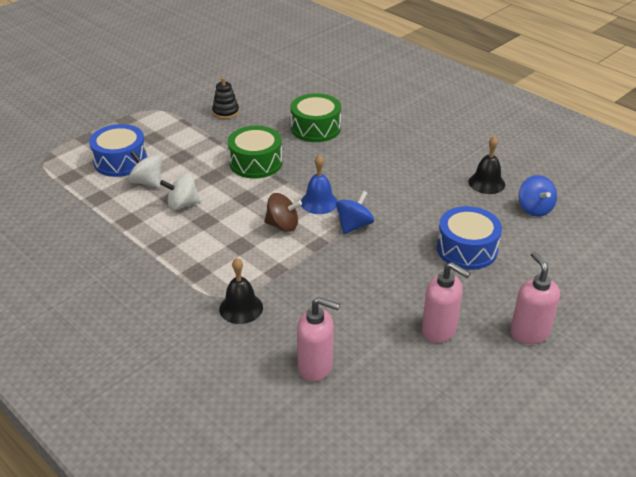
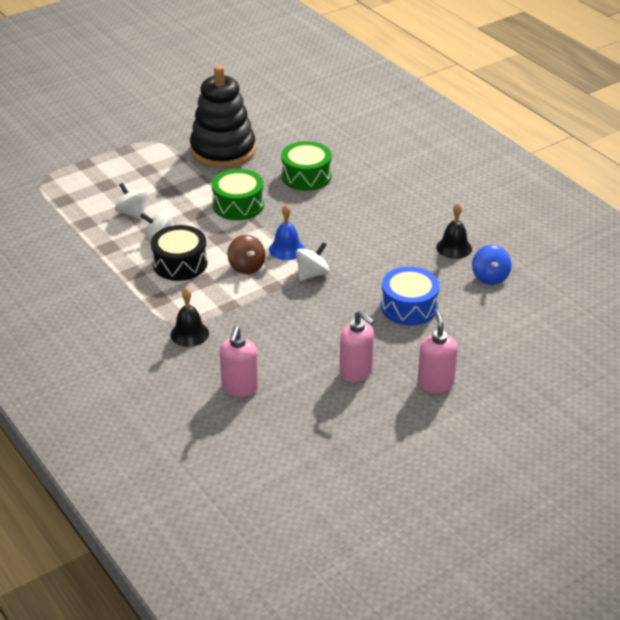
camera: 10 degrees right, 0 degrees up
(120, 161) = (112, 190): blue drum -> none
(210, 230) = (180, 263): none -> black drum
(225, 112) = (223, 151): black stacking toy -> black stacking toy, size x2.45
(283, 225) = (246, 266): brown spinning top -> brown spinning top turned 45 degrees clockwise
(316, 367) = (240, 388): pink soap dispenser -> pink soap dispenser turned 75 degrees clockwise
(354, 225) = (312, 274): blue spinning top -> white spinning top

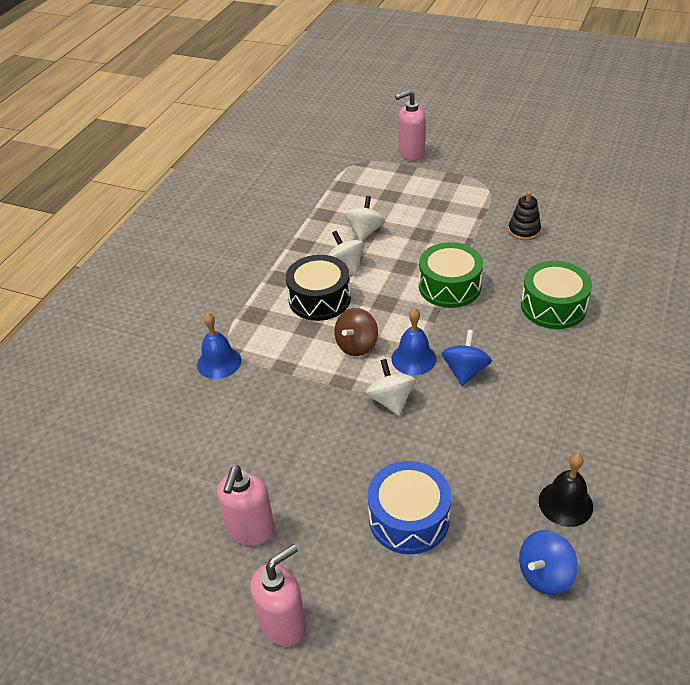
camera: 60 degrees right, 5 degrees up
(189, 334) = (219, 362): black bell -> blue bell
(223, 151) = (524, 231): black stacking toy -> black stacking toy, size x0.41
(240, 388) = (160, 444): pink soap dispenser -> pink soap dispenser (411, 154)
(312, 274) = (391, 400): white spinning top -> white spinning top turned 120 degrees counterclockwise
(321, 235) = (465, 371): none -> blue spinning top

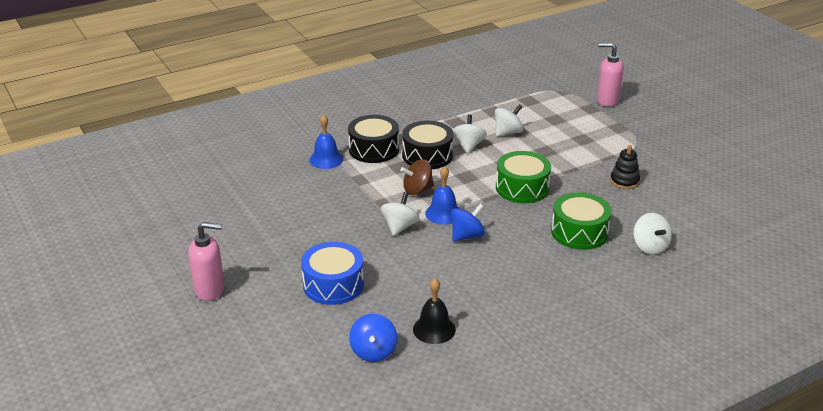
camera: 35 degrees right, 10 degrees down
(251, 530) = (244, 243): pink soap dispenser -> none
(256, 321) = (373, 149): none -> black drum
(545, 574) = (373, 351): blue spinning top -> blue spinning top turned 90 degrees counterclockwise
(623, 287) = (650, 246): none -> white spinning top

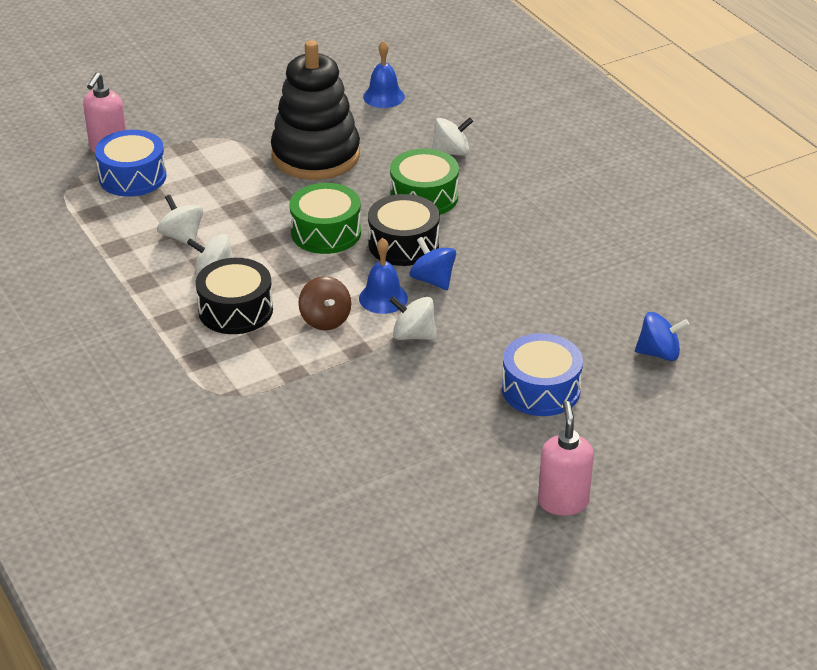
camera: 90 degrees left, 5 degrees up
(326, 159) = (234, 410): blue bell -> blue bell (383, 96)
(373, 149) = (211, 362): black drum -> black drum (403, 244)
(434, 329) = (614, 308): black bell -> none
(575, 111) = (132, 177): none -> blue drum
(624, 181) = (315, 155): black stacking toy -> black stacking toy, size x2.45

